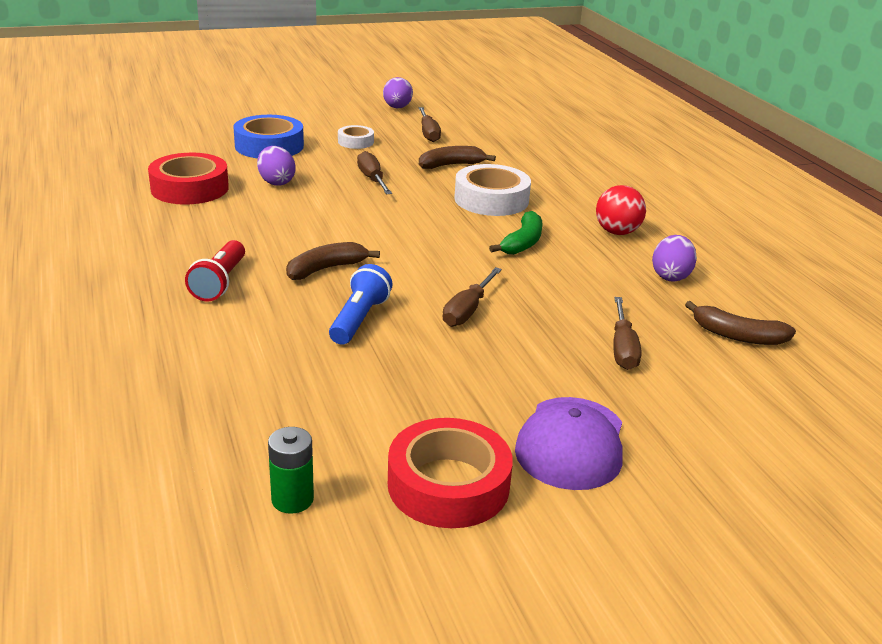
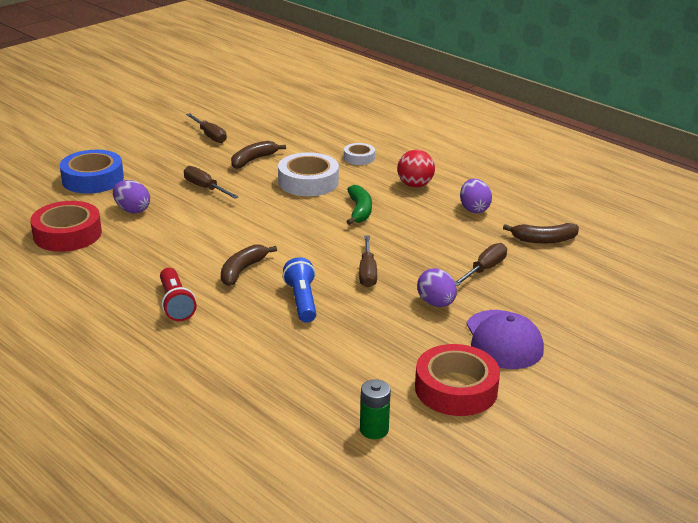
camera: 25 degrees left, 0 degrees up
(355, 142) = (160, 158): white tape -> white tape (359, 158)
(397, 108) = (162, 117): purple egg -> purple egg (436, 303)
(623, 348) = (484, 269): brown screwdriver -> brown screwdriver turned 120 degrees counterclockwise

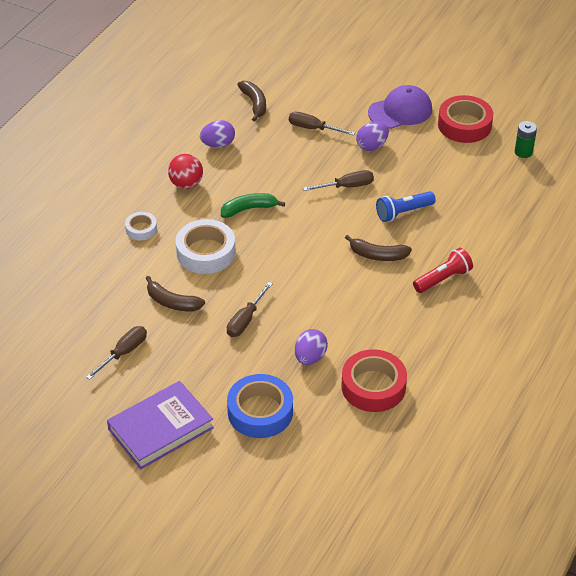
camera: 105 degrees left, 15 degrees up
(116, 140) = (161, 429): none -> purple book

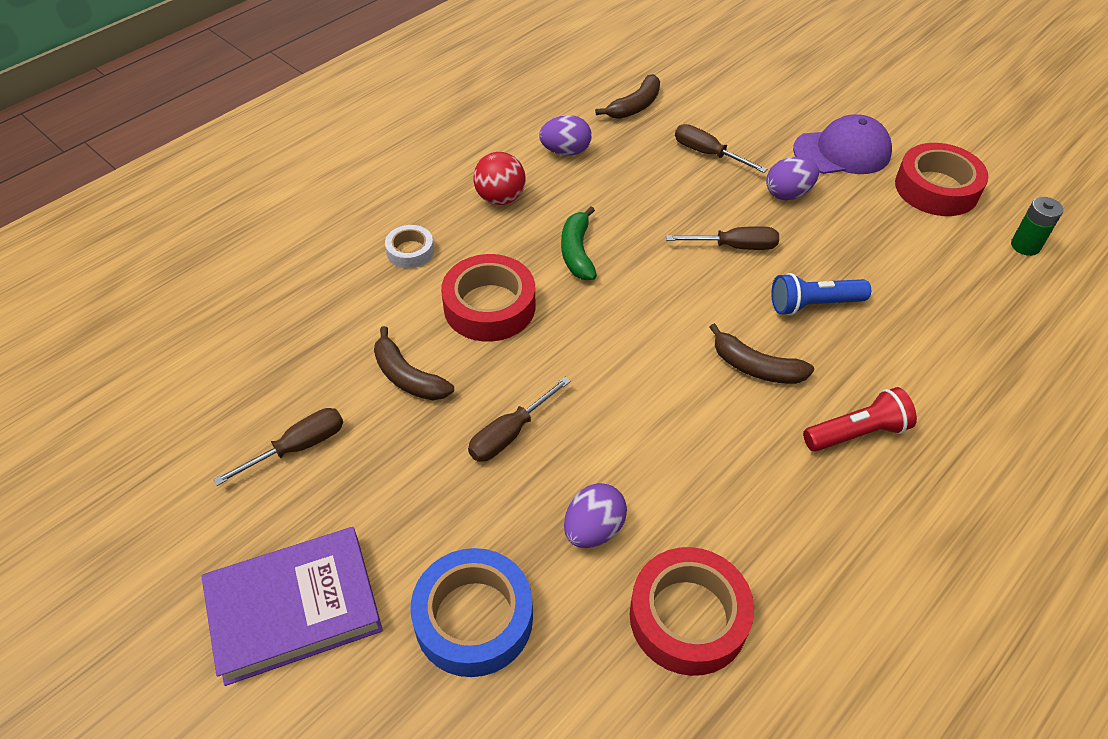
camera: 15 degrees right, 5 degrees up
(206, 252) = (489, 306): white tape -> red tape
(249, 209) = (577, 252): green banana -> green banana turned 90 degrees counterclockwise
(254, 103) = (635, 106): brown banana -> brown banana turned 45 degrees clockwise

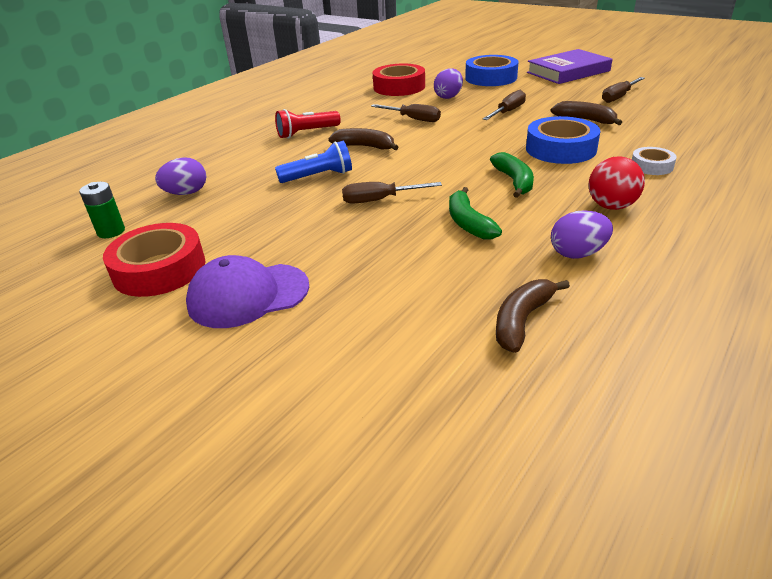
camera: 175 degrees right, 15 degrees down
(489, 306) = (560, 149): red tape -> blue tape
(647, 199) = (468, 223): none -> green banana
(707, 154) = (412, 272): brown screwdriver -> brown screwdriver (413, 119)
(788, 194) = (324, 244): purple egg -> purple egg (186, 193)

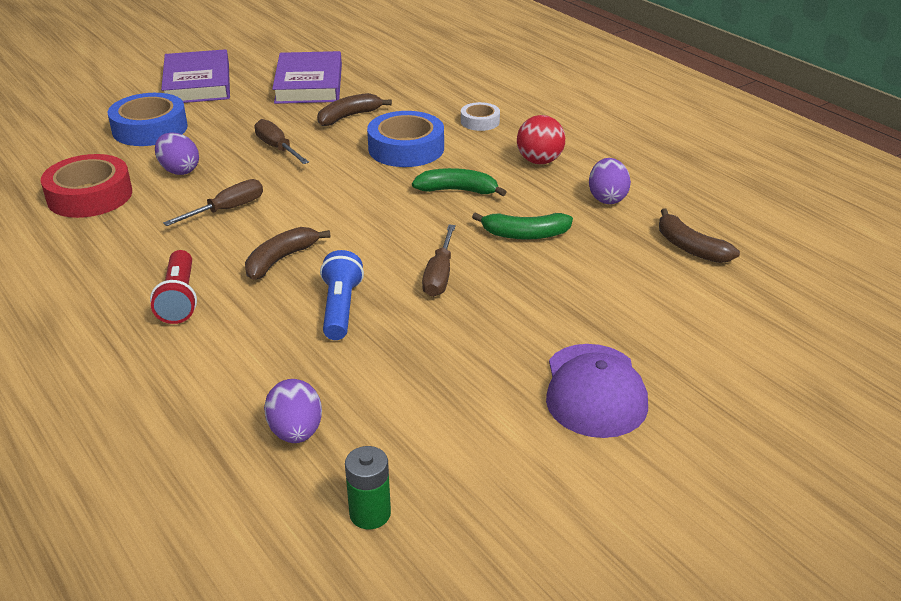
camera: 75 degrees left, 0 degrees up
(159, 269) = (506, 460): red tape -> none
(618, 97) = (309, 84): brown screwdriver -> purple book

